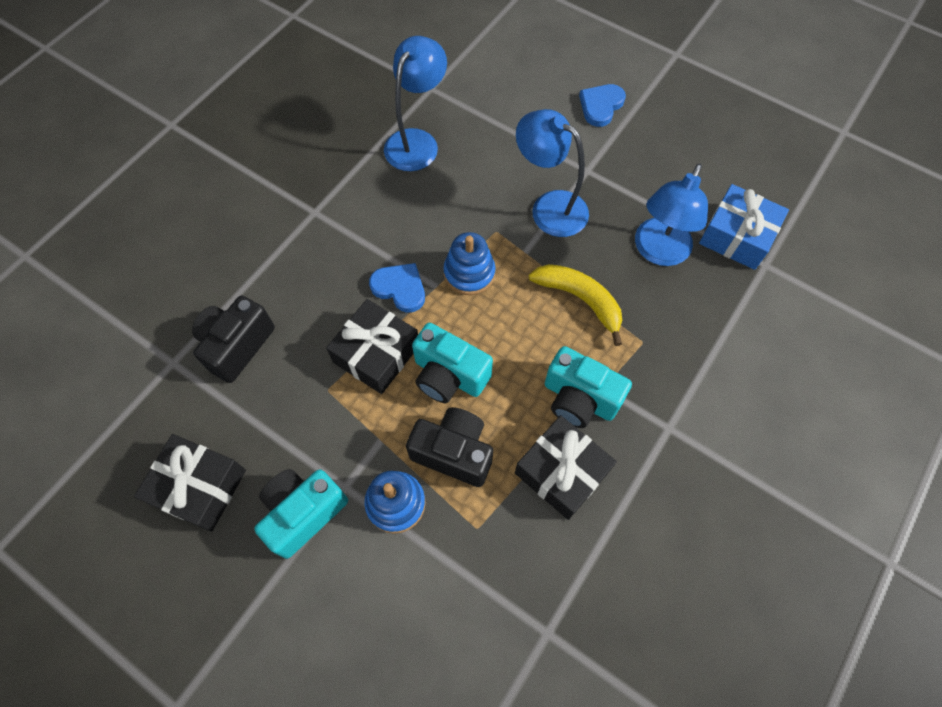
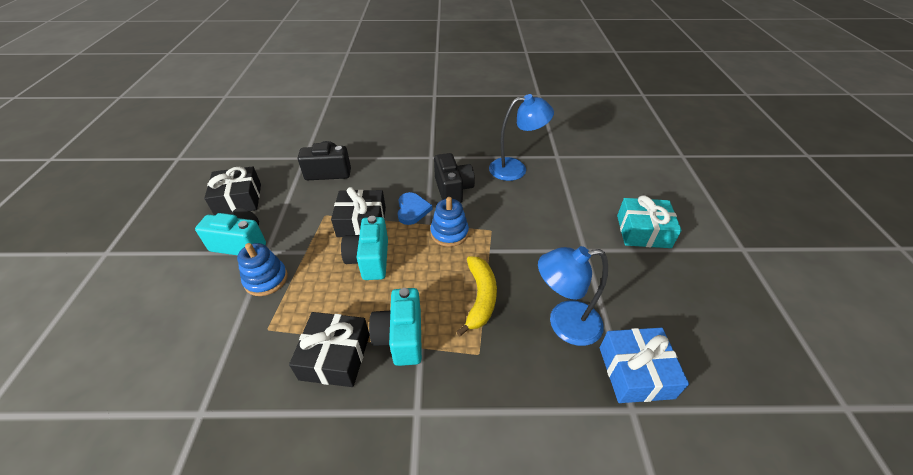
camera: 55 degrees right, 20 degrees down
(454, 452) = (316, 289): black camera -> black camera (453, 189)
(549, 207) = (535, 245): blue lamp -> none
(601, 106) = (643, 231): blue heart -> turquoise gift

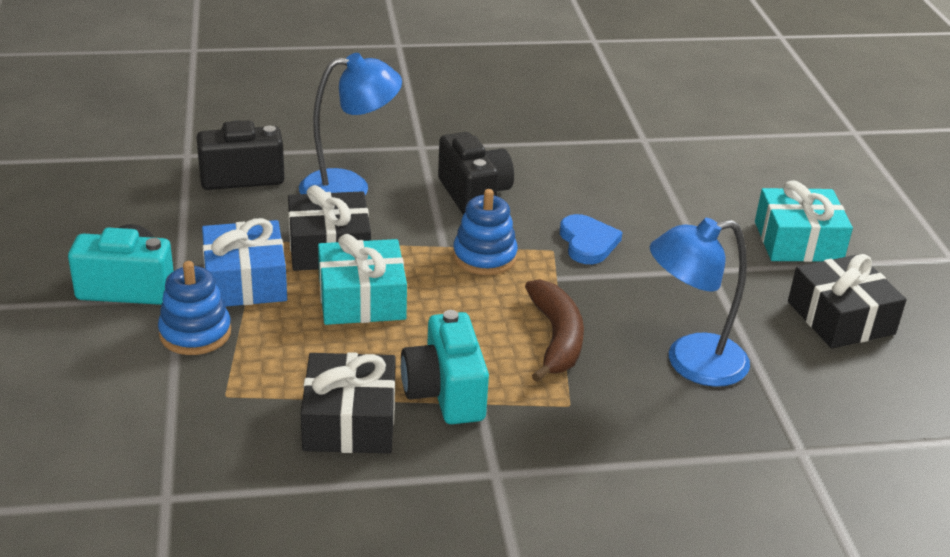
camera: 10 degrees left, 10 degrees down
(238, 199) = (92, 223): black gift -> black gift (840, 318)
(369, 260) = (361, 299): turquoise camera -> turquoise gift
(412, 210) = (412, 227): blue heart -> blue heart (587, 243)
(480, 298) = (556, 338): yellow banana -> brown banana
(515, 169) = (575, 160): blue lamp -> blue lamp (349, 188)
(635, 372) = (801, 411): blue gift -> blue gift (245, 281)

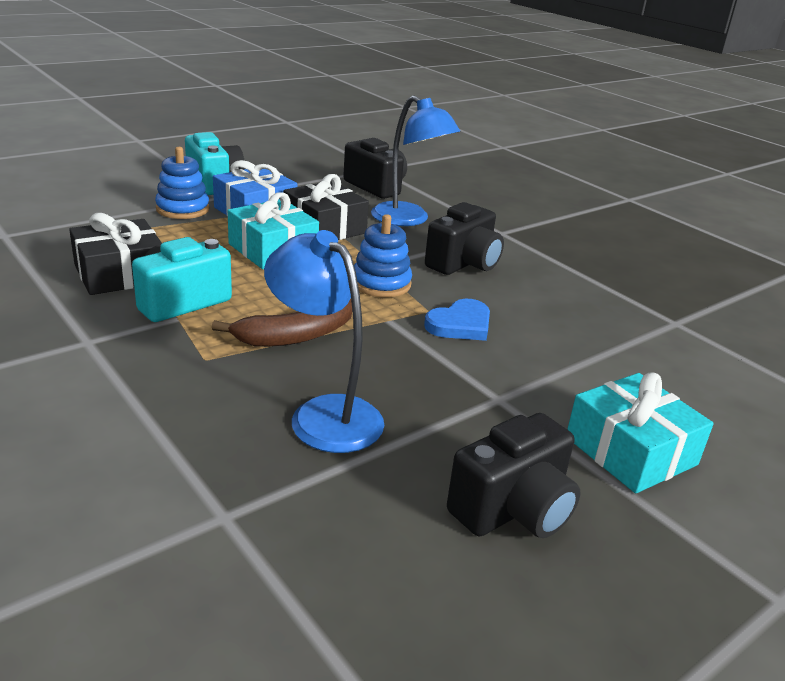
camera: 60 degrees right, 5 degrees down
(840, 318) = (513, 509): black gift -> black camera

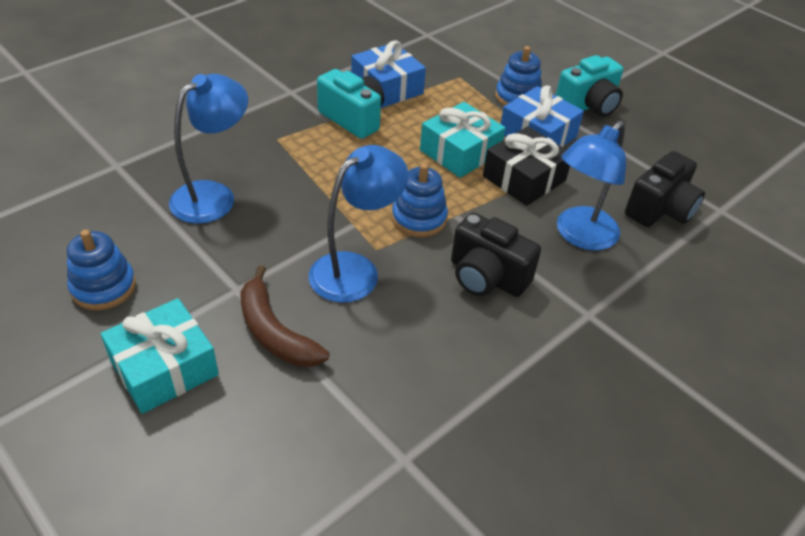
camera: 85 degrees right, 15 degrees up
(120, 274) = (387, 88): black gift -> blue gift
(297, 335) = (316, 176): brown banana -> brown banana (274, 332)
(460, 324) = (355, 269): blue heart -> blue lamp
(513, 509) = (103, 287): black camera -> blue stacking toy

